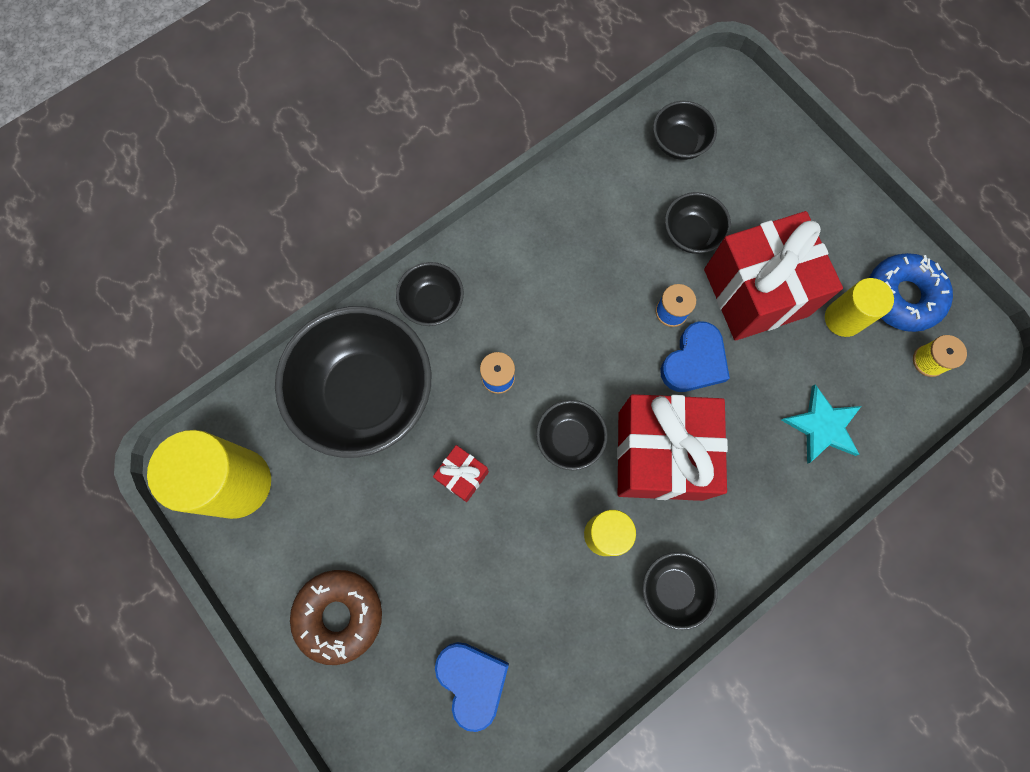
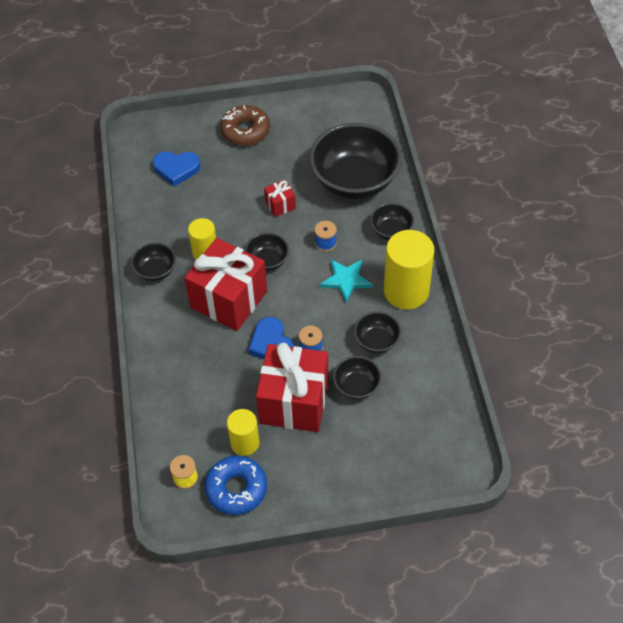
camera: 120 degrees right, 20 degrees down
(237, 483) = (340, 114): yellow cylinder -> yellow cylinder (406, 291)
(679, 143) = (428, 413): black bowl -> black bowl (377, 341)
(822, 426) = (188, 391): turquoise star -> turquoise star (346, 280)

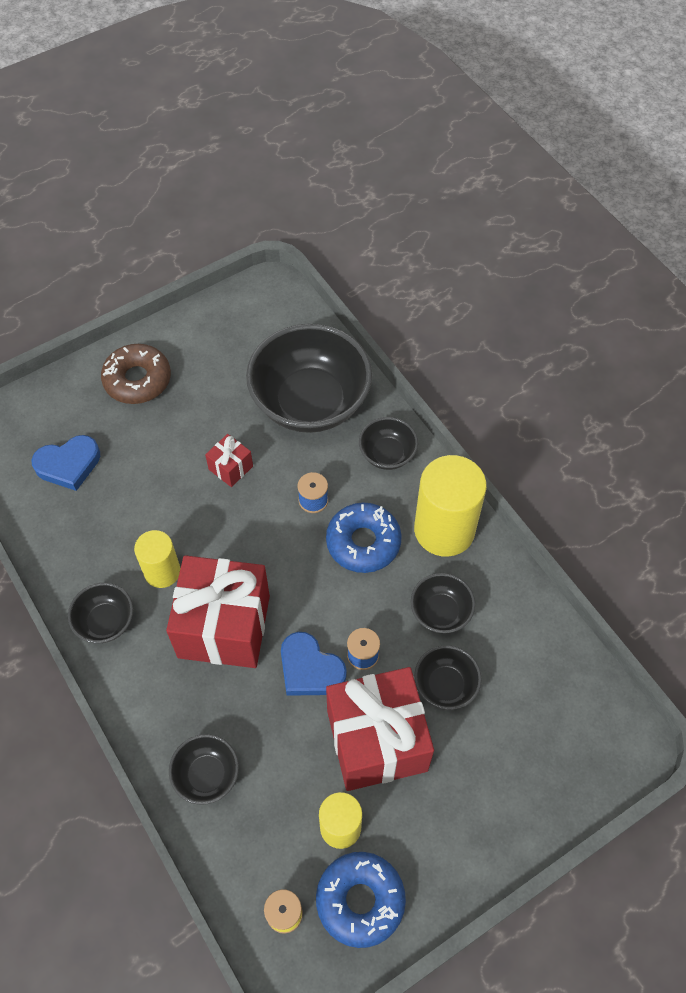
camera: 25 degrees left, 5 degrees up
(267, 261) = (250, 552): black bowl -> black bowl (207, 775)
(346, 280) = (363, 542): turquoise star -> blue donut

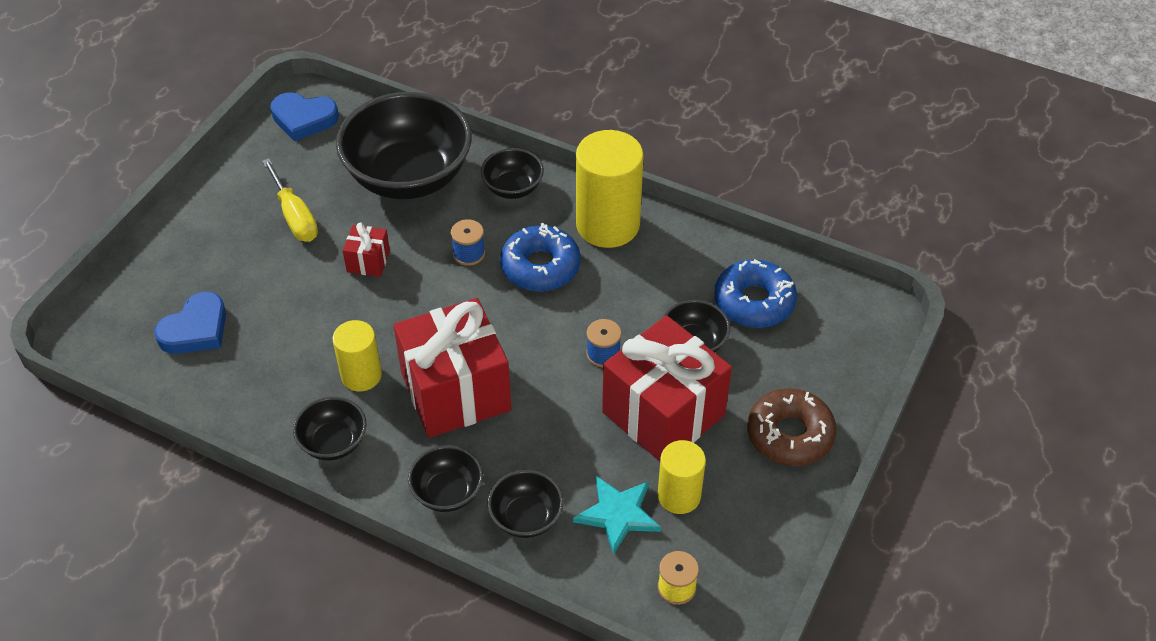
camera: 30 degrees left, 10 degrees down
(137, 380) = (217, 228): brown donut -> brown donut (790, 434)
(200, 397) = (294, 216): none -> yellow screwdriver
(280, 815) = (618, 514): none -> turquoise star
(310, 669) = (562, 388): blue heart -> blue heart (304, 119)
(360, 900) = (736, 542): blue donut -> blue donut (754, 302)
(440, 612) = (649, 289): black bowl -> black bowl (447, 492)

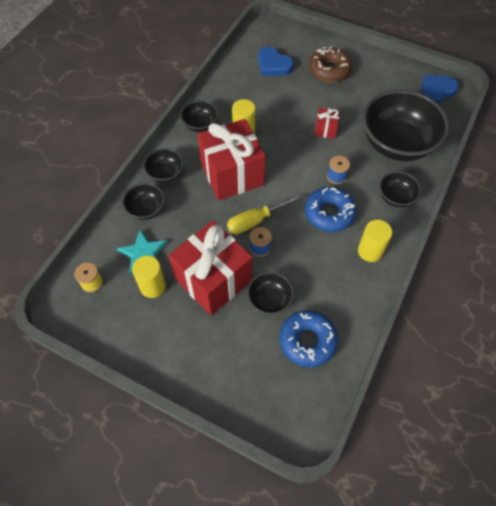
camera: 90 degrees right, 10 degrees up
(294, 216) = (357, 95): yellow screwdriver -> yellow screwdriver (255, 221)
(304, 119) = (436, 92): blue heart -> blue heart turned 45 degrees clockwise
(607, 225) = (370, 251): yellow cylinder -> yellow cylinder, size x0.58
(790, 434) = (193, 355): brown donut -> brown donut (329, 70)

